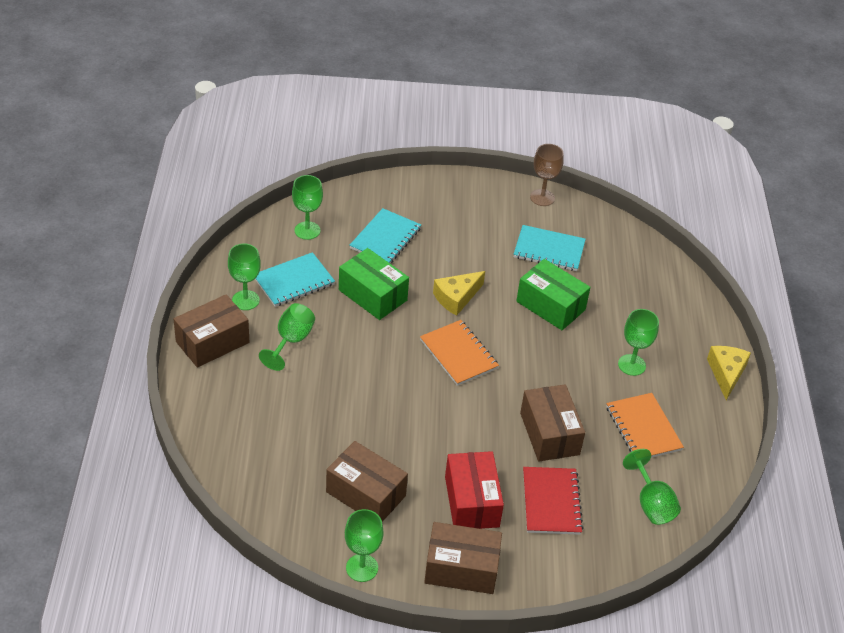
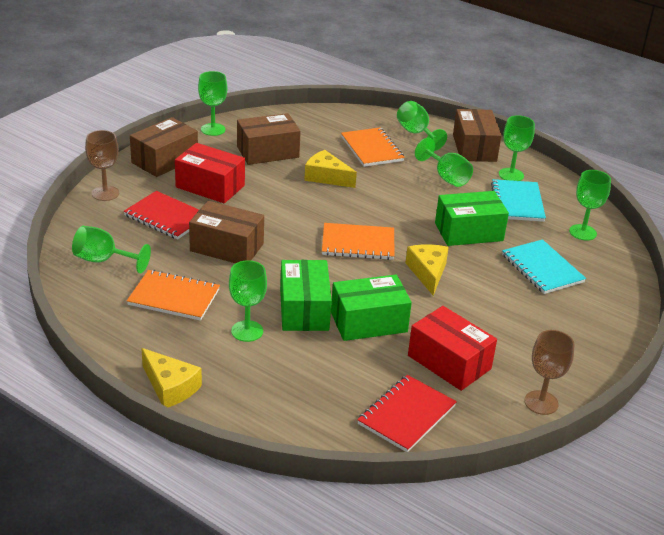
camera: 125 degrees right, 10 degrees down
(219, 396) = (416, 134): none -> green goblet
(284, 416) = (372, 149): none -> orange notebook
(371, 424) = (326, 177): none -> yellow cheese
(549, 250) = (449, 362): turquoise notebook -> red box
(563, 575) = (105, 193): none -> brown goblet
(575, 346) = (304, 309): none -> green box
(620, 251) = (406, 415): none -> red notebook

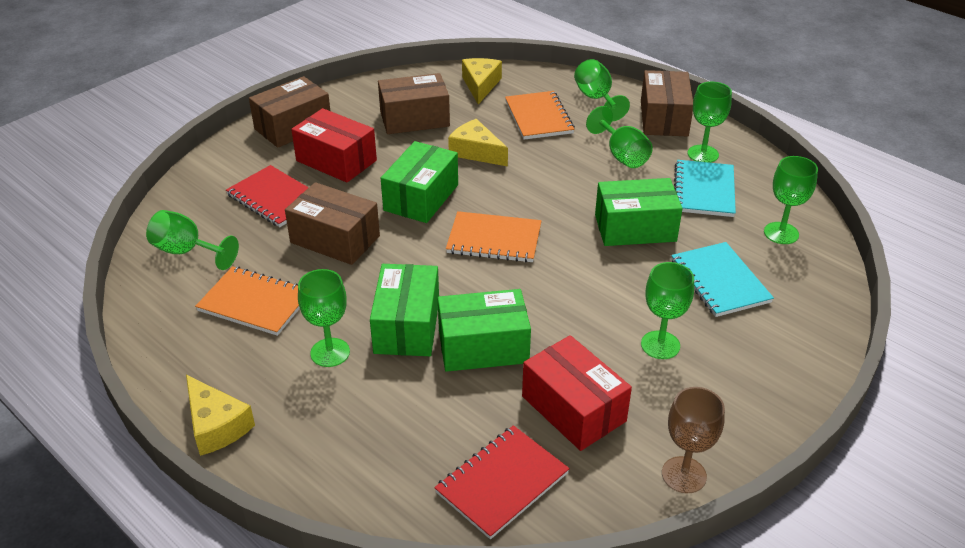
camera: 10 degrees right, 5 degrees up
(105, 193) = (214, 166): brown goblet -> none
(213, 129) = (358, 90): green goblet -> green goblet (660, 345)
(290, 213) = (421, 197): none -> green box
(428, 273) = (572, 281): yellow cheese -> yellow cheese (480, 85)

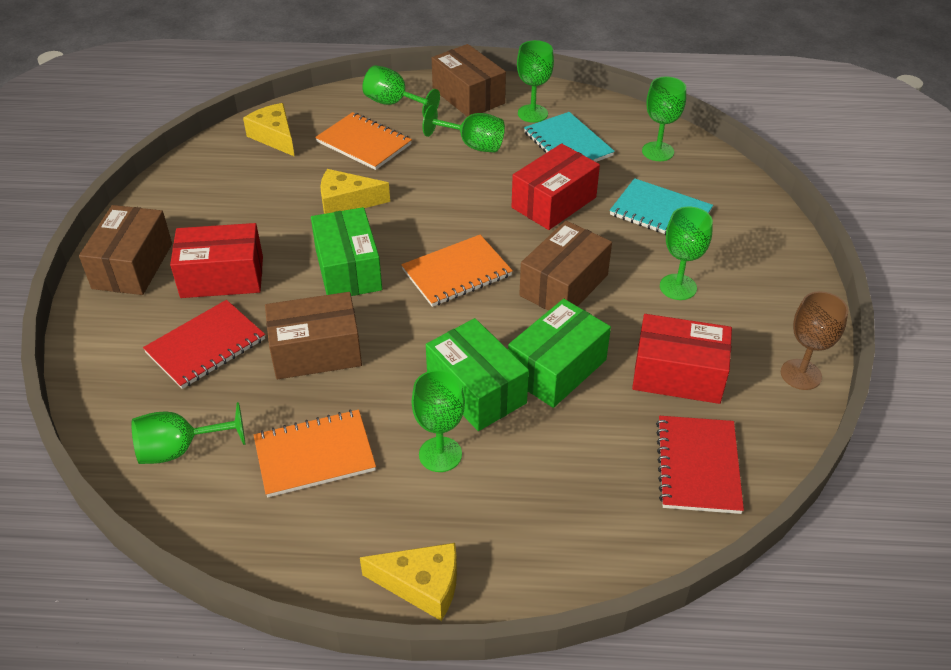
camera: 40 degrees left, 5 degrees up
(275, 198) = (206, 346): red notebook -> red notebook turned 45 degrees counterclockwise
(414, 119) = (250, 198): brown box -> brown box (563, 285)
(635, 228) = (554, 202): green box -> red box

